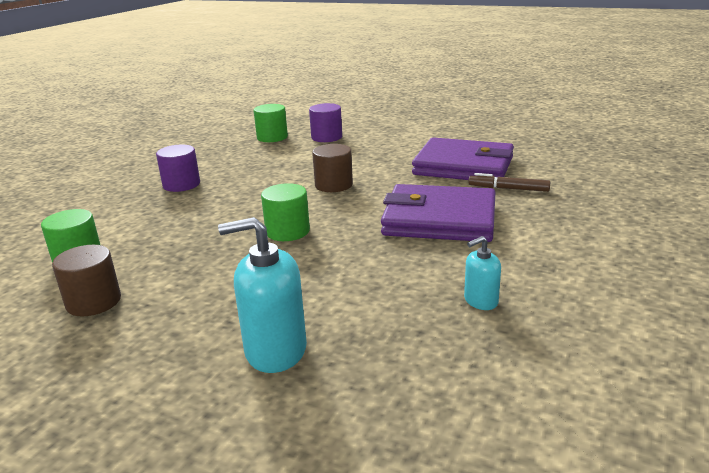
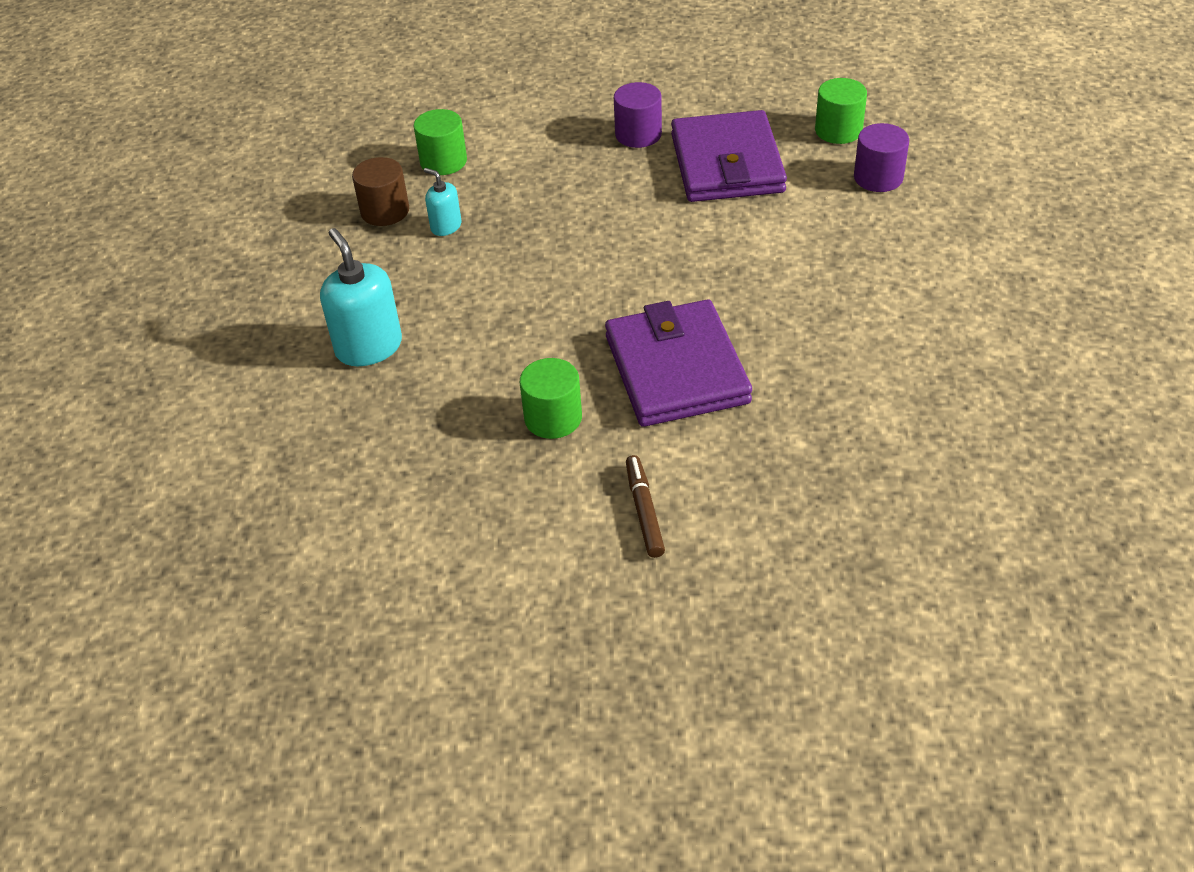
camera: 65 degrees right, 20 degrees up
(287, 231) = (575, 264): green cylinder -> green cylinder (553, 418)
(333, 185) = (717, 249): brown cylinder -> none
(463, 166) = (865, 343): purple wallet -> purple wallet (727, 164)
(480, 301) = (510, 451): turquoise soap dispenser -> turquoise soap dispenser (446, 226)
(509, 189) = (813, 407): brown marker -> brown marker (644, 512)

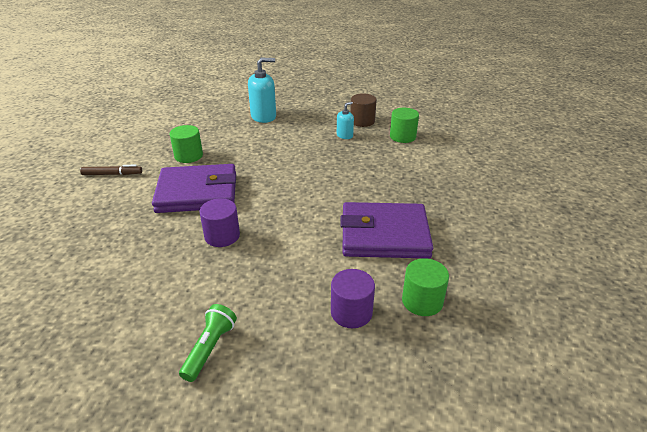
camera: 95 degrees right, 10 degrees down
(638, 134) = (424, 201): purple cylinder -> purple cylinder (222, 236)
(980, 272) = (209, 348): none -> green flashlight

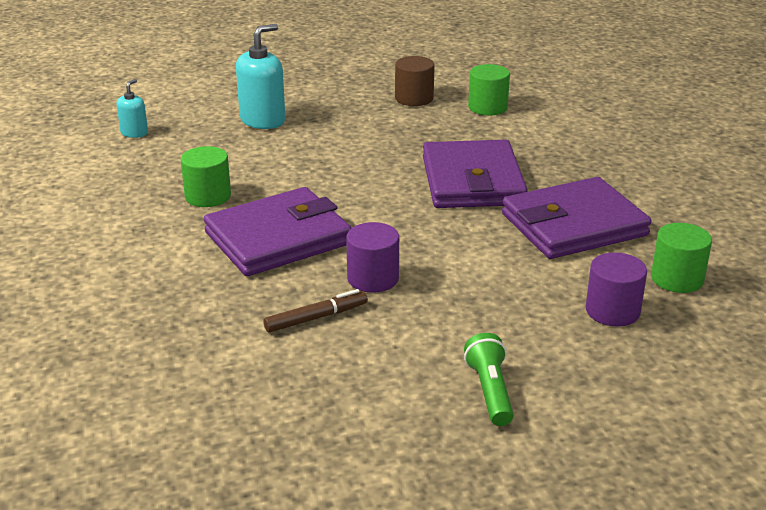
camera: 25 degrees left, 5 degrees down
(112, 174) = (115, 247): brown marker -> brown marker (315, 318)
(344, 135) = (408, 122): turquoise soap dispenser -> turquoise soap dispenser (134, 133)
(346, 184) = (472, 181): none -> purple wallet

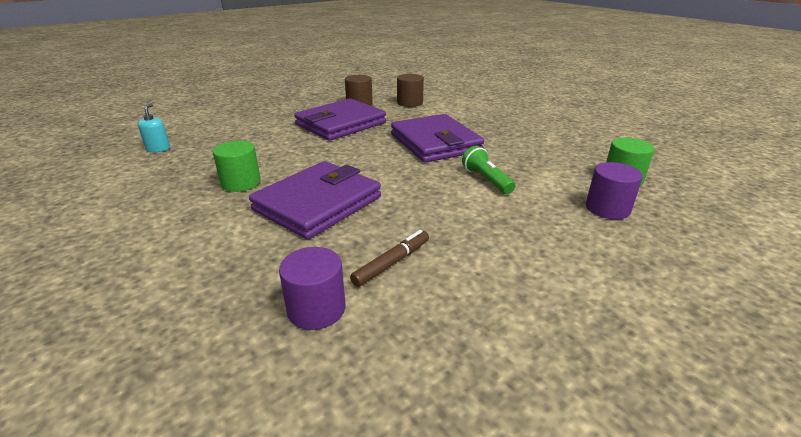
camera: 20 degrees left, 0 degrees up
(263, 120) = (260, 128): turquoise soap dispenser -> none
(373, 278) = (416, 220): purple cylinder -> purple cylinder (316, 309)
(487, 107) = (410, 103): green cylinder -> brown cylinder
(489, 391) = (588, 295): green flashlight -> green flashlight (486, 180)
(573, 225) = (524, 158): purple wallet -> purple wallet (340, 124)

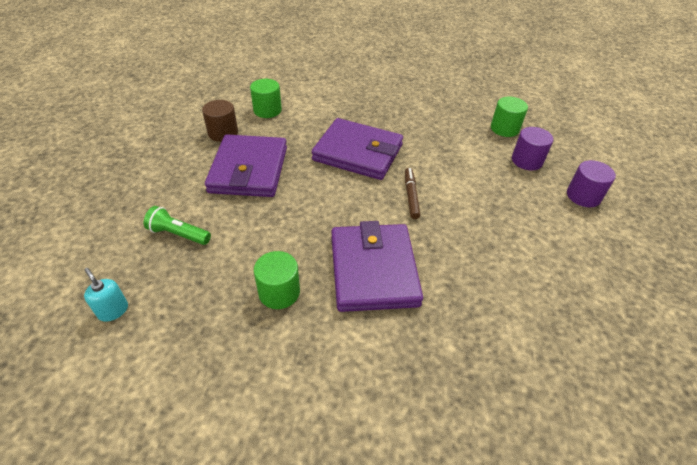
camera: 45 degrees left, 15 degrees up
(316, 309) = (504, 351): purple cylinder -> purple cylinder (583, 196)
(391, 263) = (490, 285): brown marker -> brown marker (411, 196)
(410, 103) = (267, 110): brown cylinder -> green cylinder
(486, 180) = (440, 174): green flashlight -> green flashlight (178, 234)

